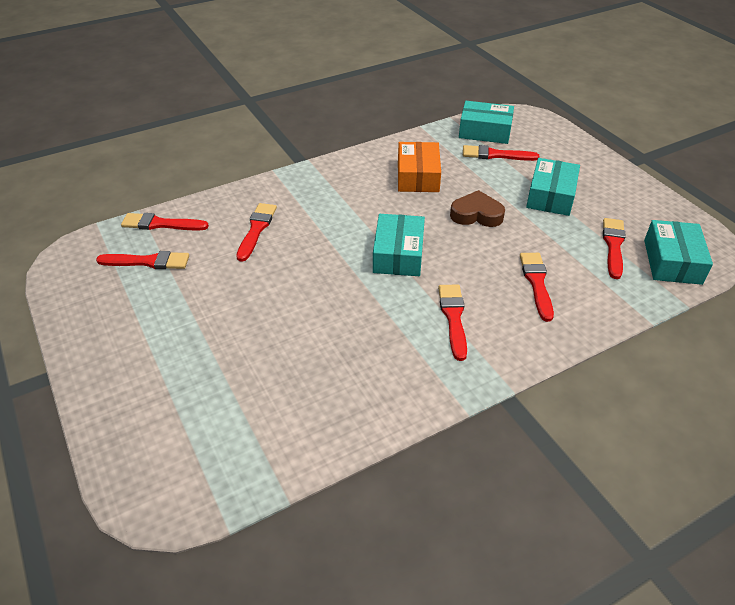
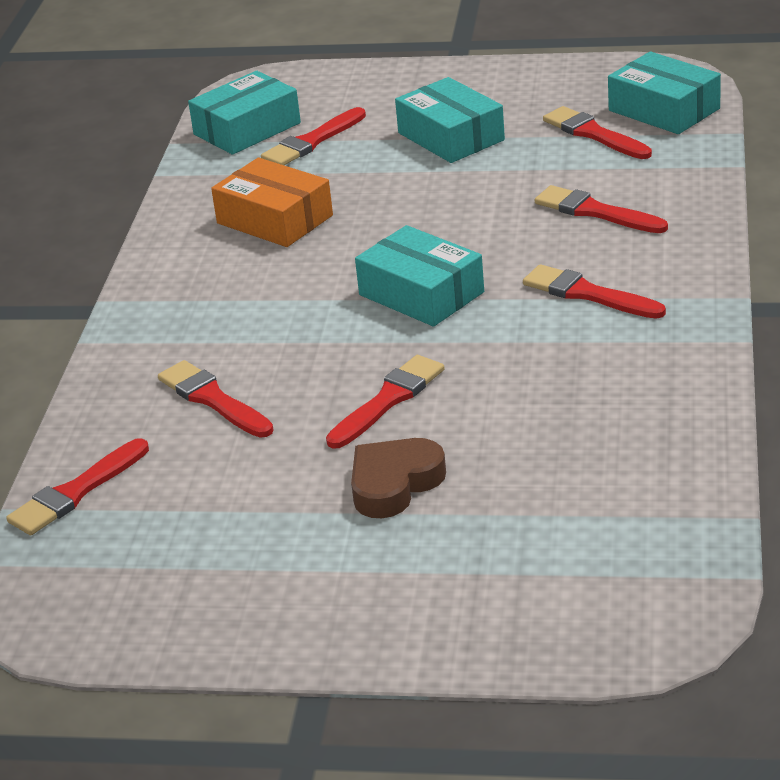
camera: 50 degrees left, 10 degrees down
(148, 262) = (159, 528): red brush -> red brush (388, 400)
(476, 214) = (417, 204): brown heart -> brown heart (394, 484)

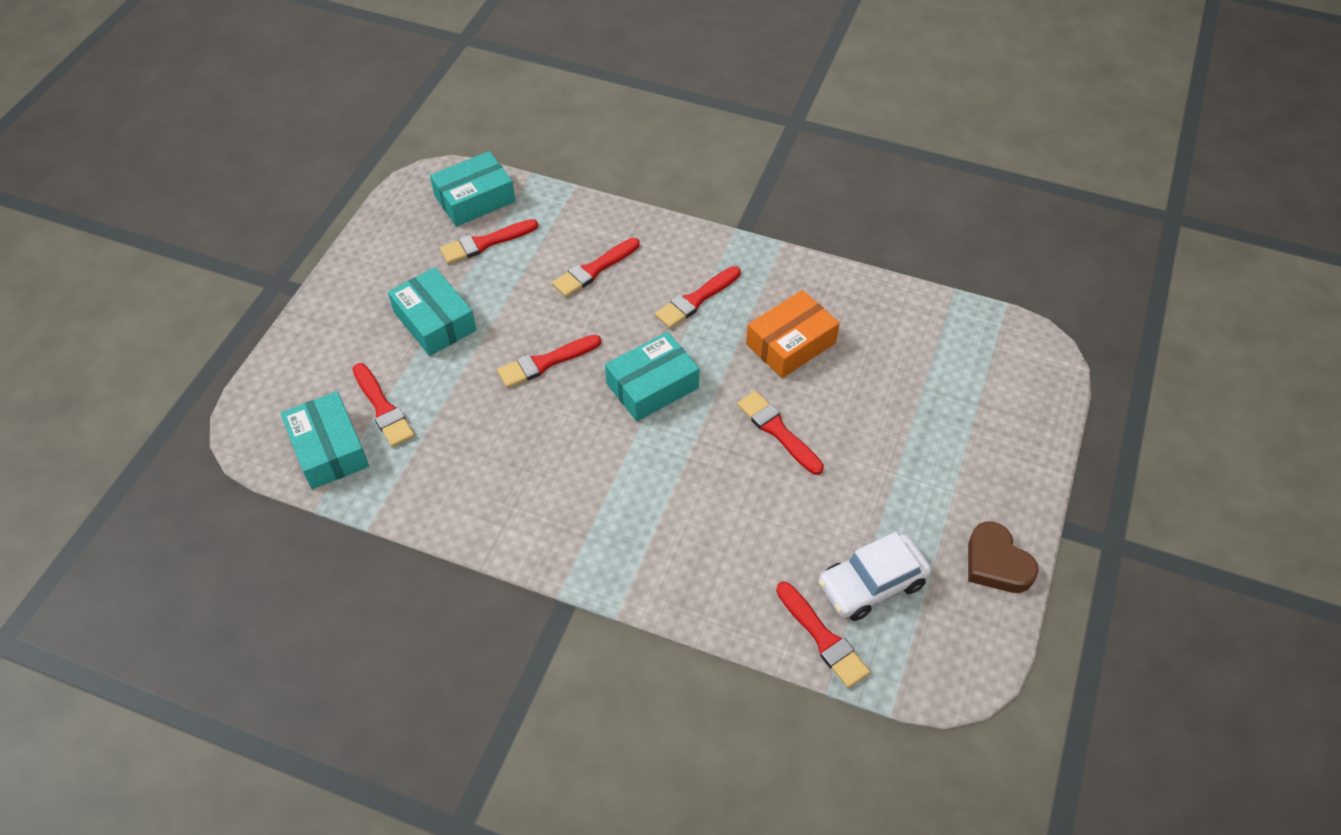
camera: 80 degrees left, 20 degrees up
(164, 518) = (872, 584): none -> white car
(213, 399) = (736, 534): red brush -> red brush (545, 362)
(274, 219) = (496, 454): orange box -> orange box (791, 343)
(394, 484) = (873, 446): brown heart -> brown heart (996, 563)
(451, 136) = (434, 321): turquoise box -> turquoise box turned 75 degrees clockwise

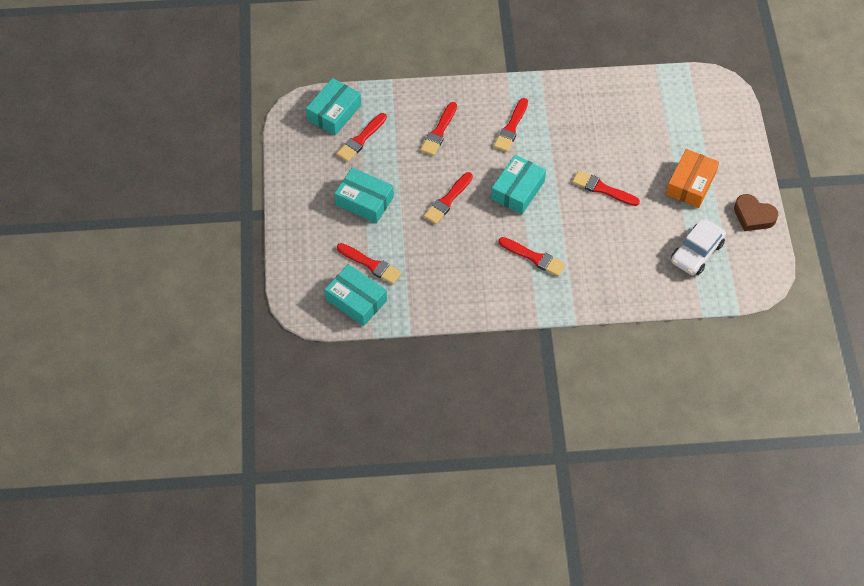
camera: 25 degrees left, 5 degrees up
(791, 343) = (581, 134): orange box -> orange box (690, 184)
(823, 638) = (687, 290): red brush -> red brush (534, 257)

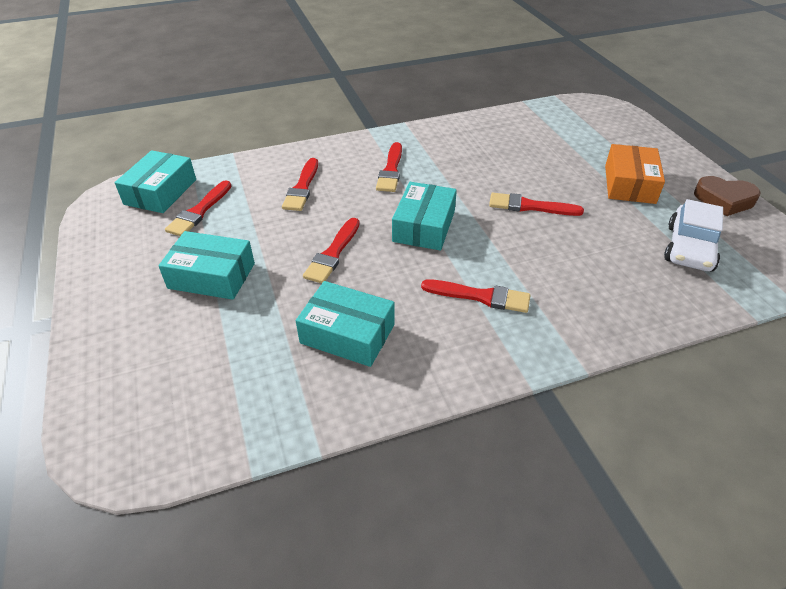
camera: 15 degrees left, 15 degrees down
(356, 300) = (212, 418): turquoise box -> turquoise box (347, 334)
(371, 264) = (232, 357): red brush -> none

